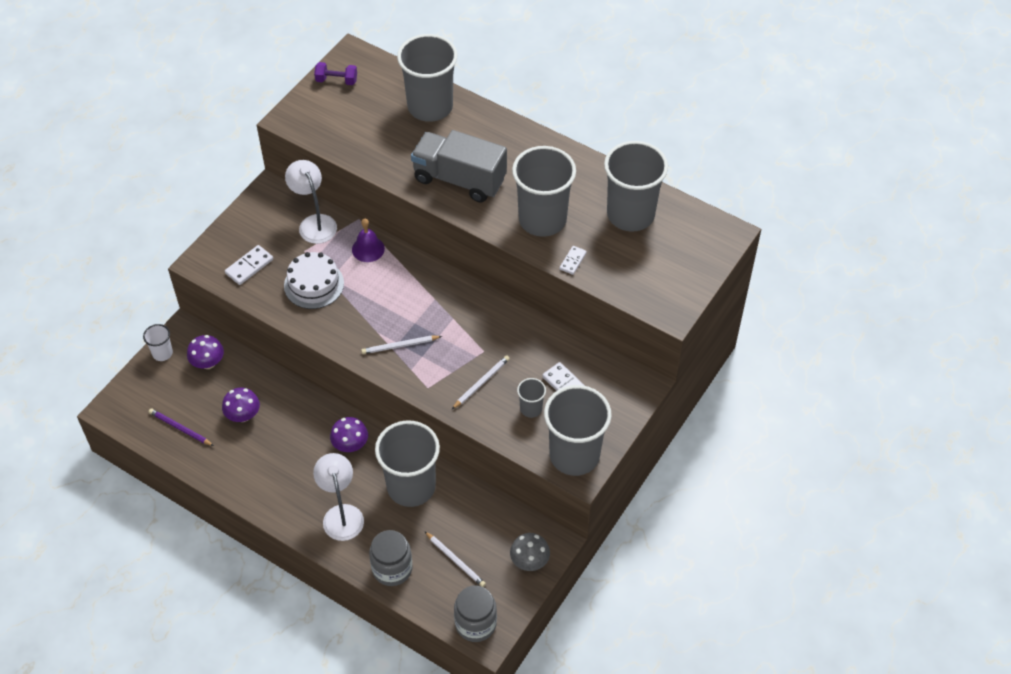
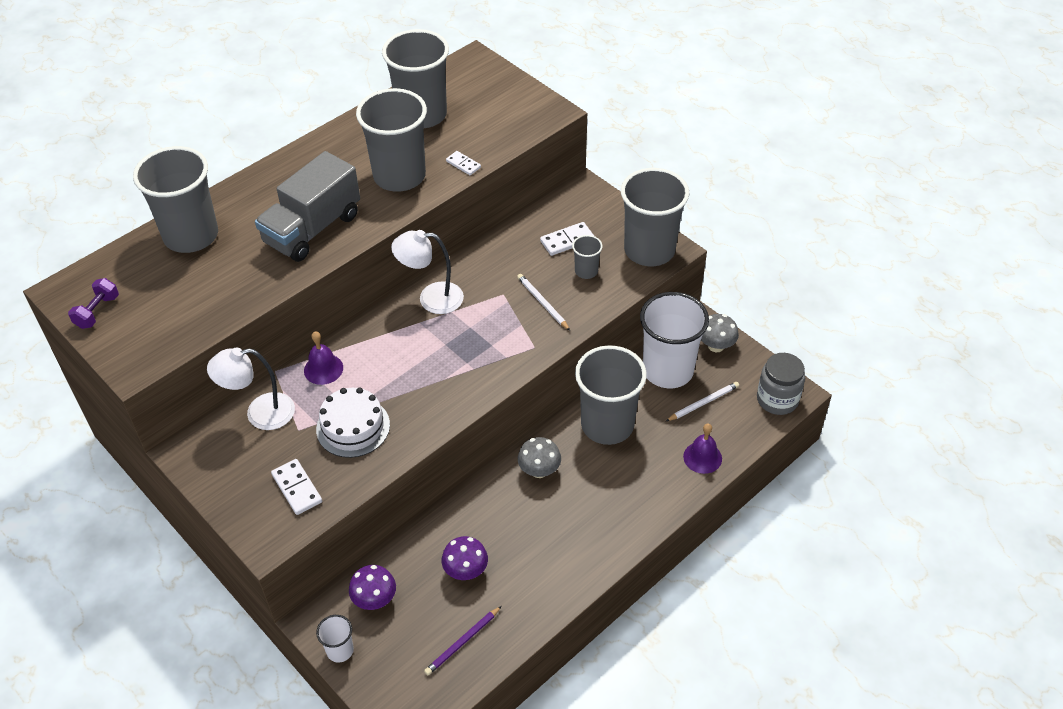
camera: 75 degrees left, 5 degrees down
(341, 514) = (626, 492): white lamp -> white lamp (431, 298)
(350, 445) = (539, 470): purple mushroom -> grey mushroom
(392, 568) = (702, 457): grey jar -> purple bell
(400, 346) = (471, 362): white pencil -> none
(487, 524) = (668, 370): none -> white cup

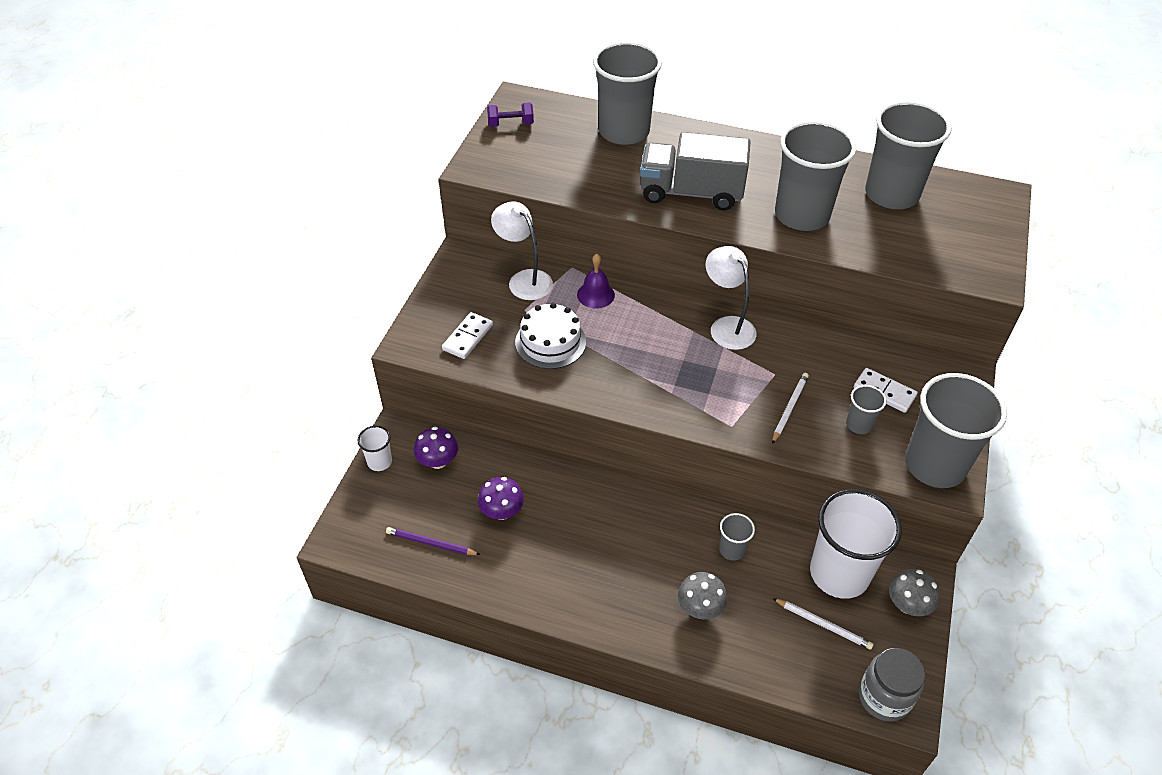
camera: 60 degrees right, 0 degrees up
(463, 164) = (858, 249): white domino -> none
(539, 470) = (641, 518): grey mushroom -> grey mushroom (700, 608)
(607, 425) = (732, 549): grey cup -> grey cup, size x0.45
(702, 457) = (754, 653): purple bell -> none

